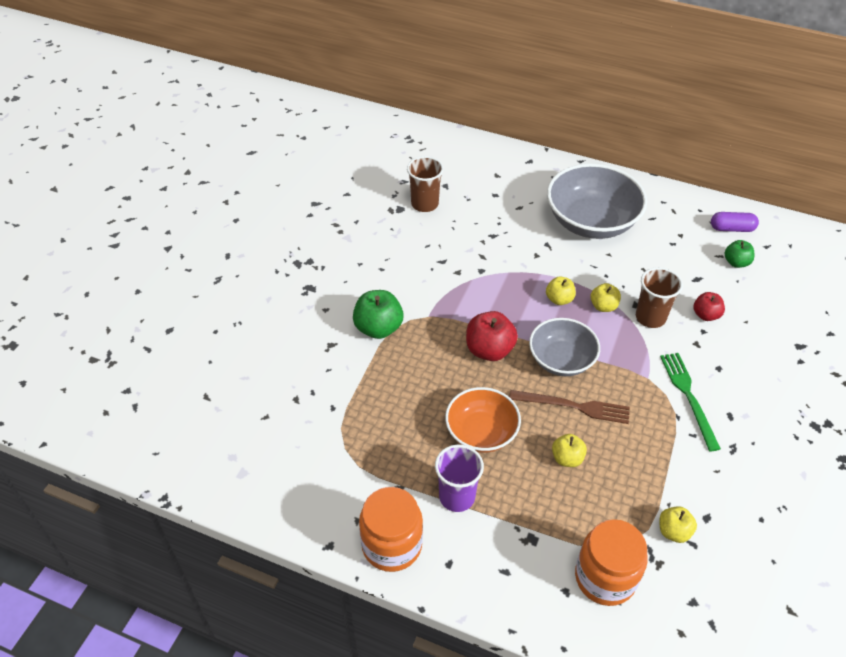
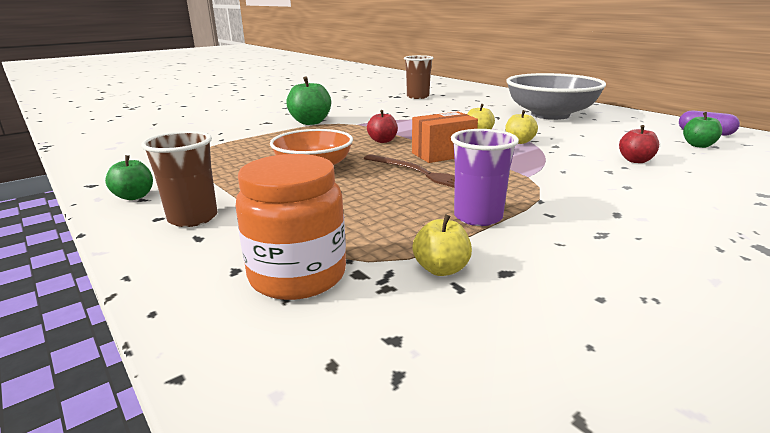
camera: 30 degrees right, 25 degrees down
(392, 545) = (134, 196): orange jar -> green apple
(457, 497) = (235, 189): purple cup -> purple cup (478, 217)
(489, 350) = (382, 141): red apple -> red apple, size x0.61
(561, 360) = (443, 154): grey bowl -> orange box
(567, 458) = (375, 195): yellow apple -> none
(650, 317) = (565, 152): brown cup -> brown cup (193, 218)
(688, 397) = (568, 193): green fork -> none

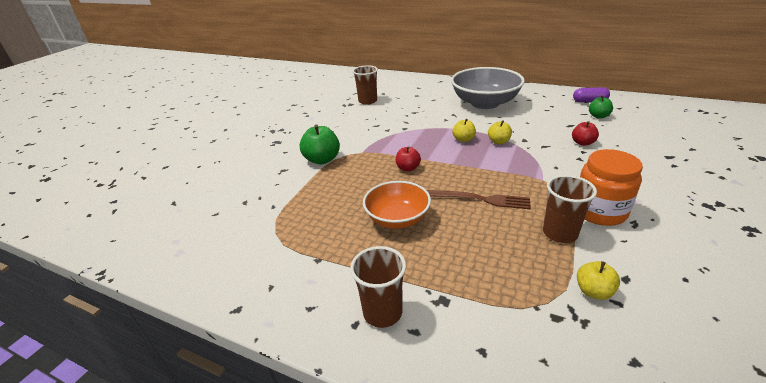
camera: 25 degrees left, 10 degrees up
(134, 196) = (299, 308): green apple -> none
(298, 275) = (526, 336): orange jar -> orange jar (599, 211)
(443, 154) = (467, 172): orange box -> none
(478, 217) = (560, 233): purple cup -> brown cup

